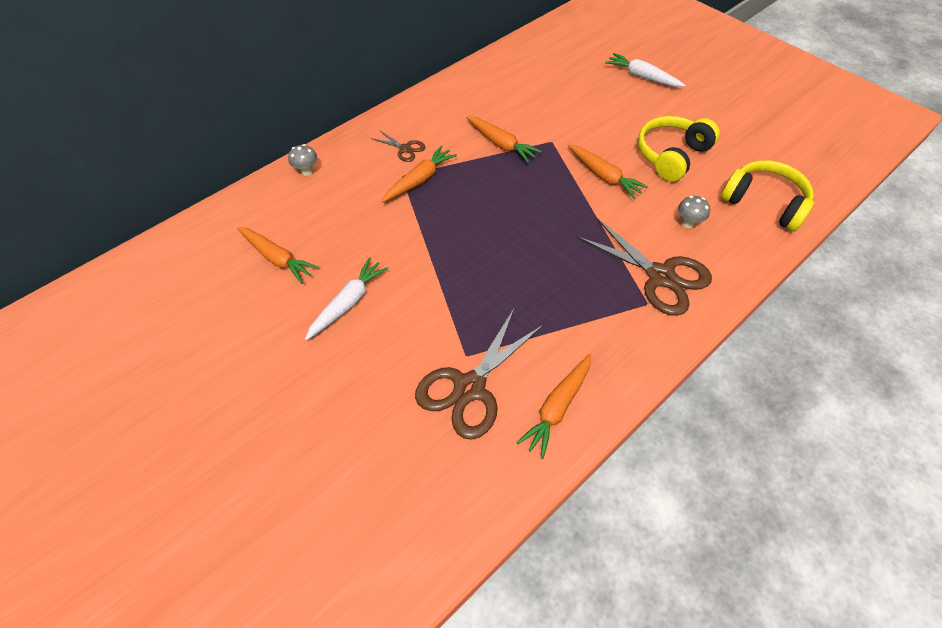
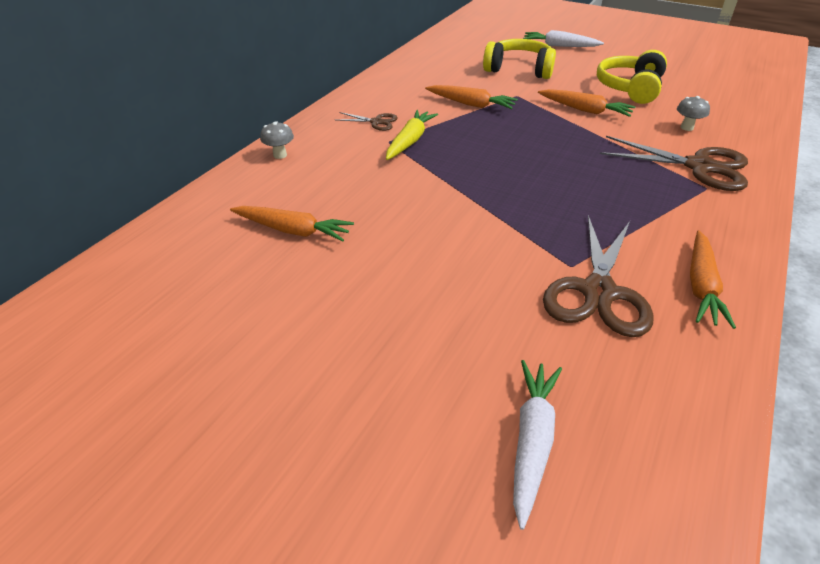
camera: 20 degrees left, 15 degrees down
(348, 303) = (405, 251): white carrot -> white carrot (532, 441)
(420, 180) = (410, 141): orange carrot -> yellow carrot
(764, 203) = (734, 104): yellow headphones -> yellow headphones (519, 69)

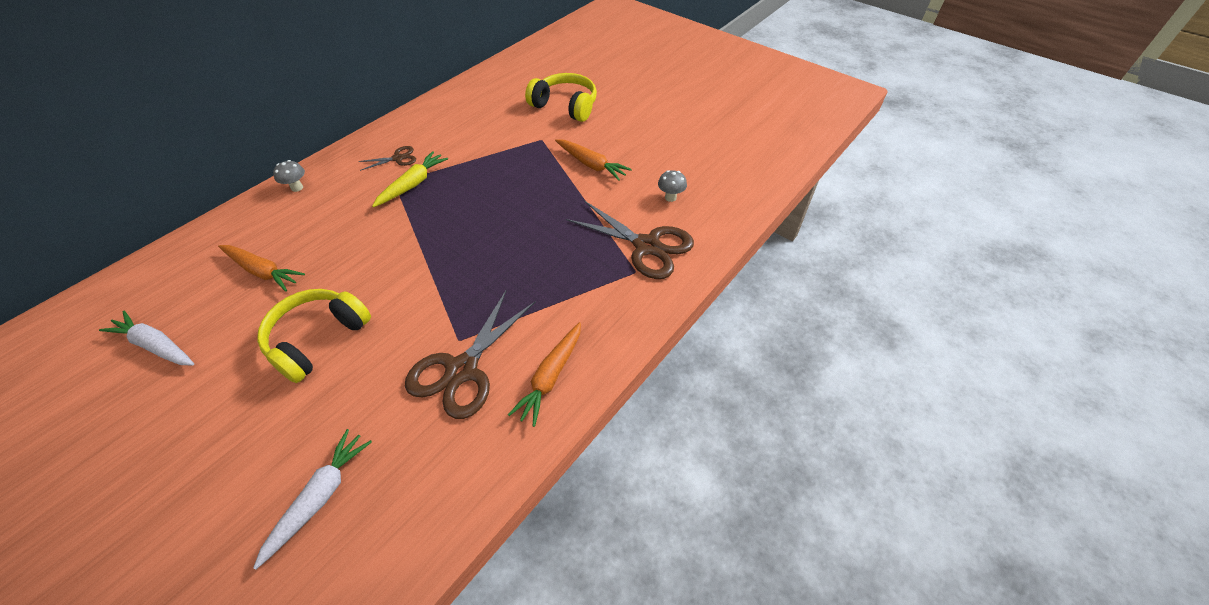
camera: 10 degrees right, 10 degrees up
(376, 122) = (398, 158): brown scissors -> brown scissors turned 45 degrees counterclockwise
(471, 104) = (493, 146): orange carrot -> none
(559, 46) = (624, 78): white carrot -> white carrot (156, 345)
(630, 88) = (653, 141): yellow headphones -> yellow headphones (318, 339)

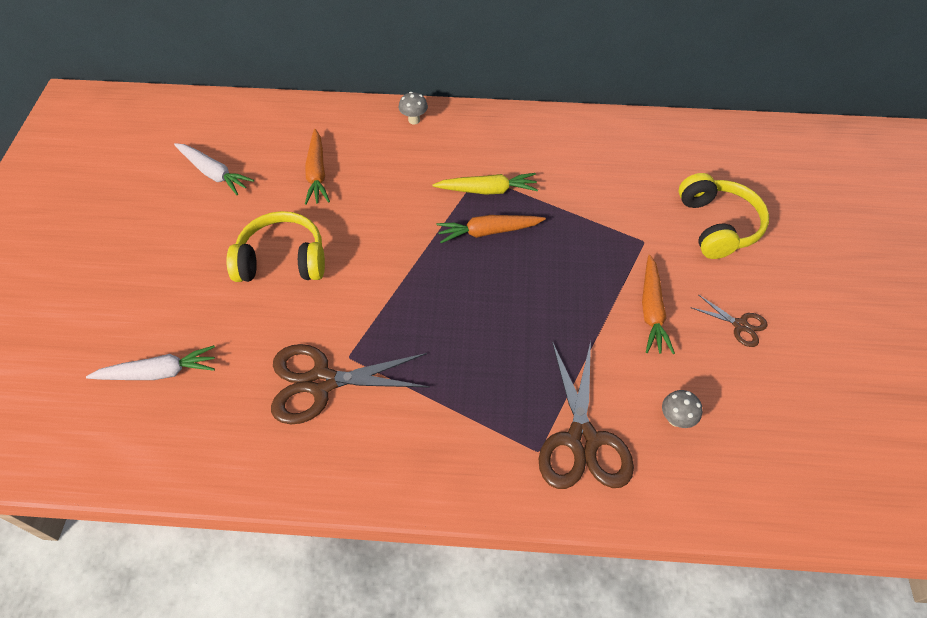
camera: 55 degrees right, 5 degrees up
(156, 345) = (214, 173): white carrot -> white carrot turned 135 degrees clockwise
(398, 158) = (508, 155): brown scissors -> brown scissors (740, 325)
(550, 377) = (360, 458): orange carrot -> orange carrot (488, 232)

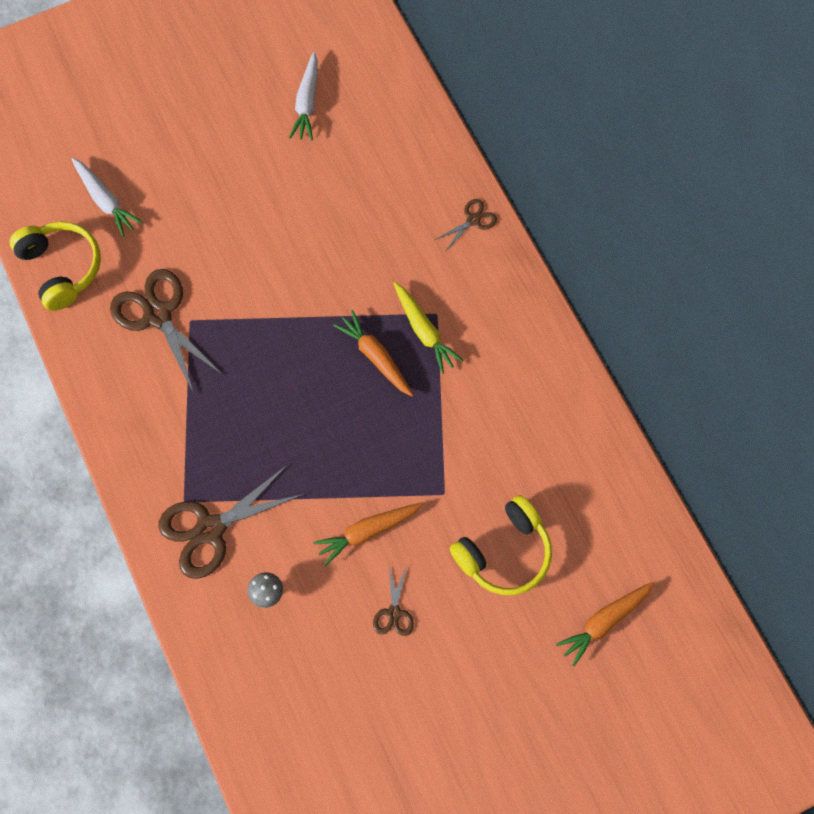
camera: 60 degrees right, 15 degrees up
(282, 260) = (250, 215): yellow headphones -> yellow headphones (62, 268)
(317, 173) = (357, 181): orange carrot -> orange carrot (604, 621)
(414, 120) = (473, 220): grey mushroom -> brown scissors

